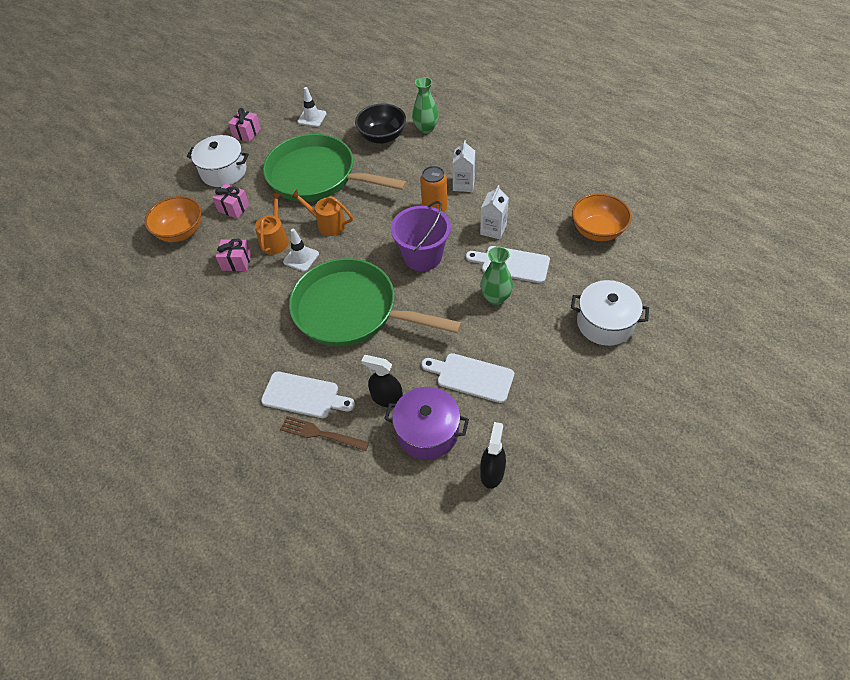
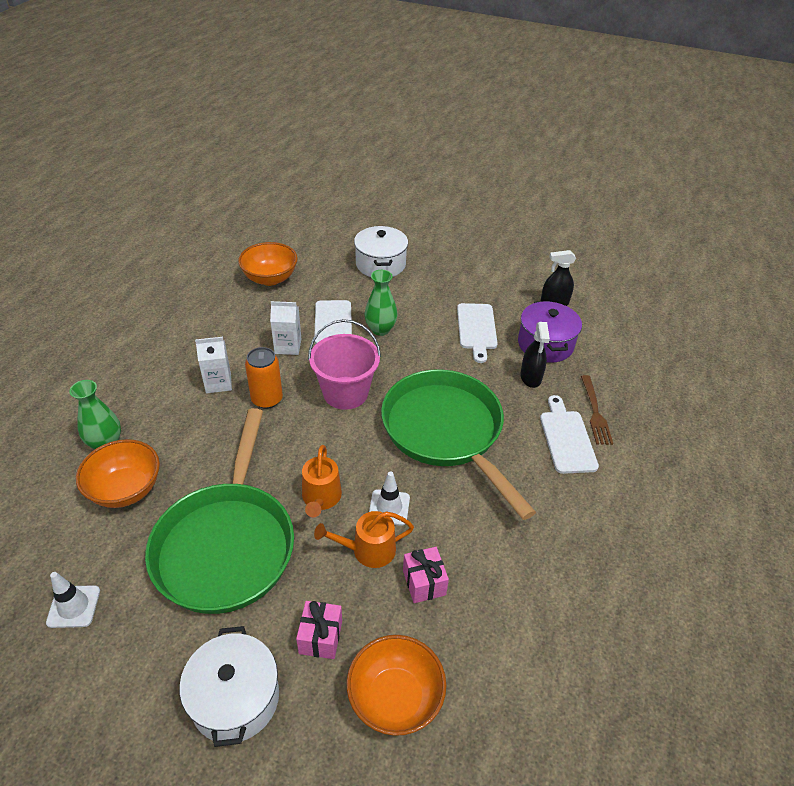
camera: 115 degrees left, 10 degrees down
(247, 133) = (120, 706): pink gift -> none
(352, 311) = (446, 432): green pan -> green pan turned 150 degrees clockwise
(382, 137) = (126, 489): black bowl -> orange bowl
(422, 256) = (345, 393): purple bucket -> pink bucket

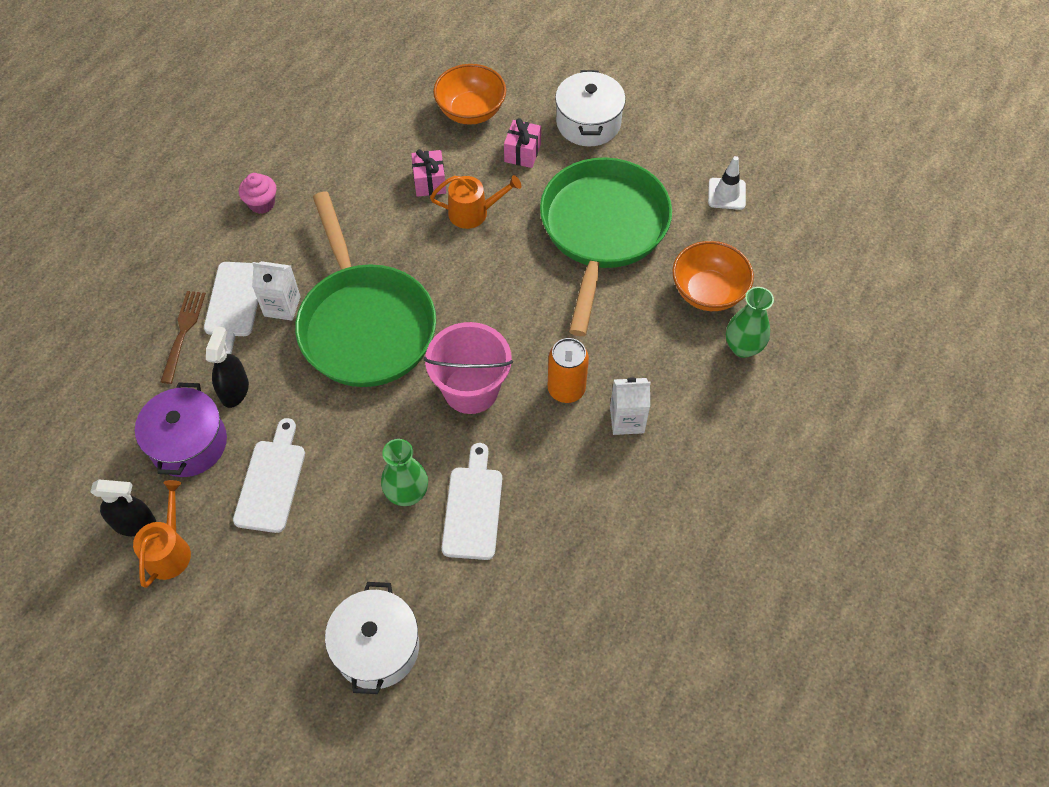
camera: 170 degrees left, 15 degrees up
(270, 278) = (562, 627): orange bowl -> none
(288, 346) = (538, 474): white carton -> white carton (282, 306)
(321, 498) = (512, 264): orange watering can -> orange watering can (169, 550)
(389, 507) = (446, 248): white traffic cone -> none
(593, 536) = (262, 203): none -> pink cupcake

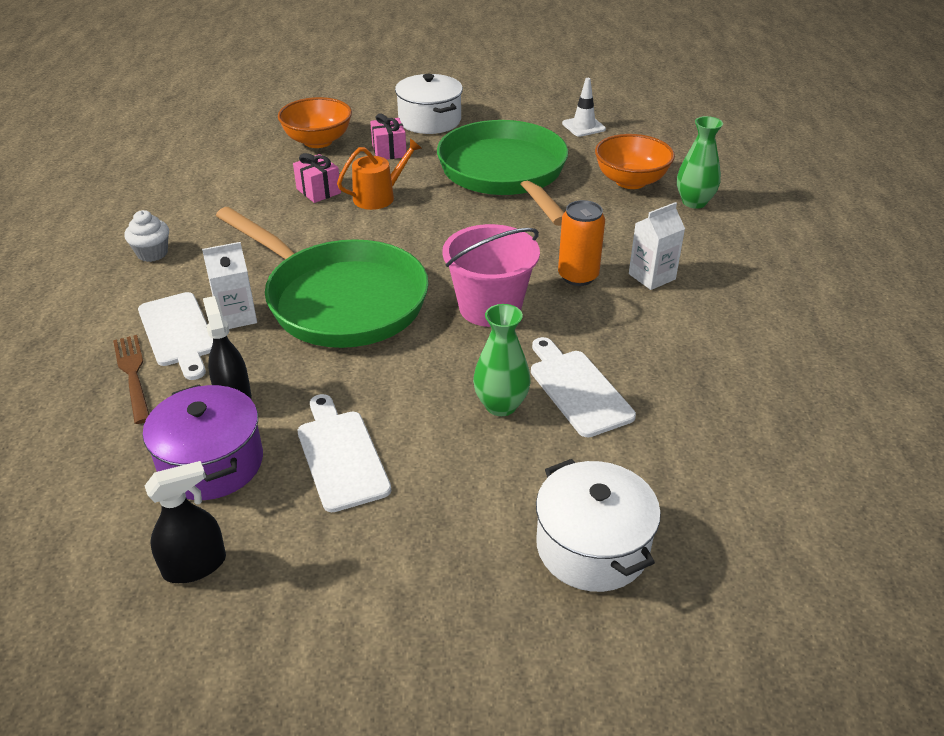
camera: 30 degrees left, 20 degrees down
(169, 550) = (263, 572): orange watering can -> none
(262, 203) = (152, 253): pink cupcake -> white cupcake

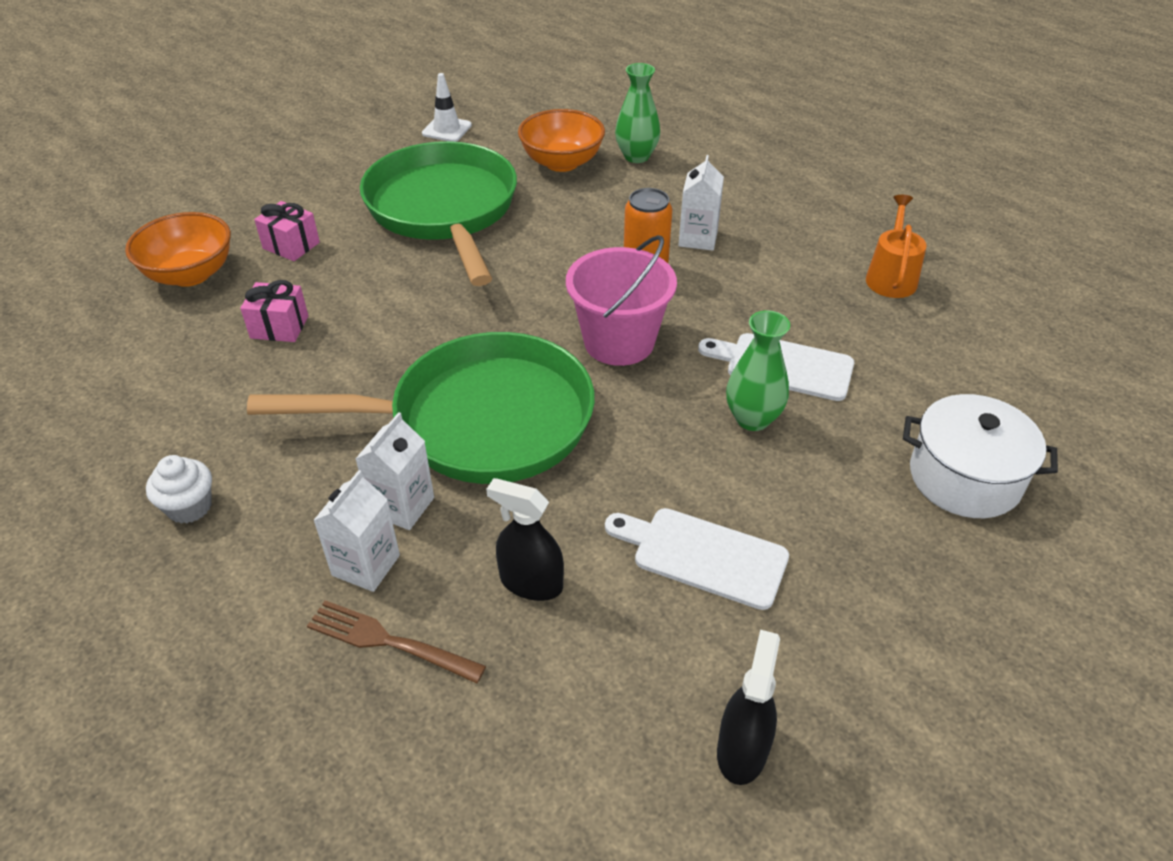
camera: 45 degrees left, 5 degrees up
(178, 332) = (366, 565): white cutting board -> white carton
(211, 463) = (609, 655): purple pot -> none
(378, 197) = (355, 298): orange watering can -> orange watering can (891, 277)
(429, 120) = (285, 192): white pot -> none
(505, 173) = (444, 210): green pan -> green pan turned 45 degrees clockwise

